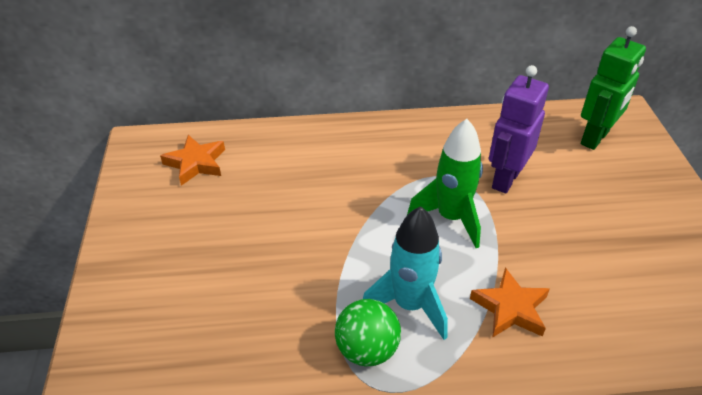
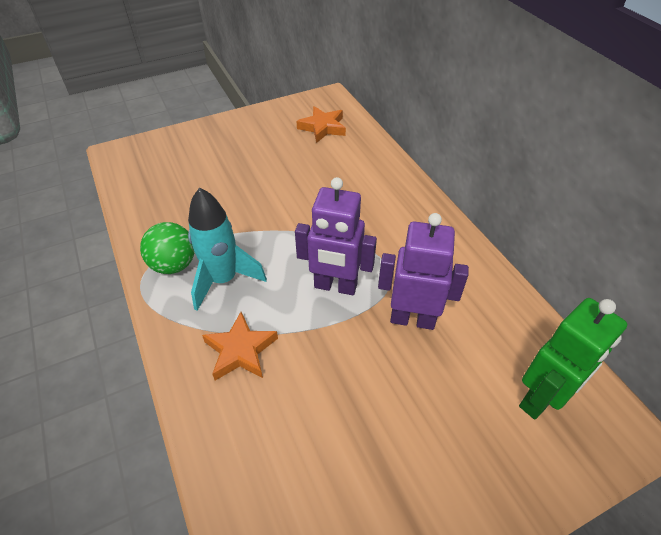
camera: 70 degrees right, 5 degrees up
(451, 218) = (335, 286): green rocket -> purple robot
(595, 138) = (541, 399): green robot -> green robot turned 60 degrees counterclockwise

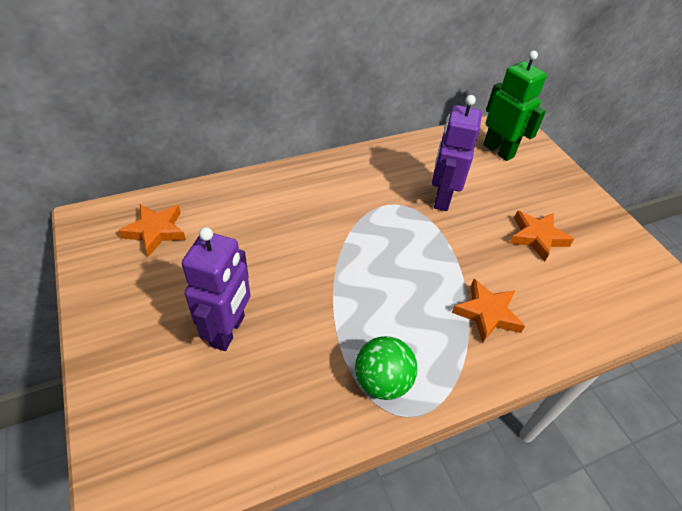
camera: 90 degrees left, 0 degrees up
(223, 280) = (404, 330): turquoise rocket -> none
(335, 286) = (410, 241): purple robot -> purple robot (228, 331)
(363, 424) = (537, 237): none -> orange star

